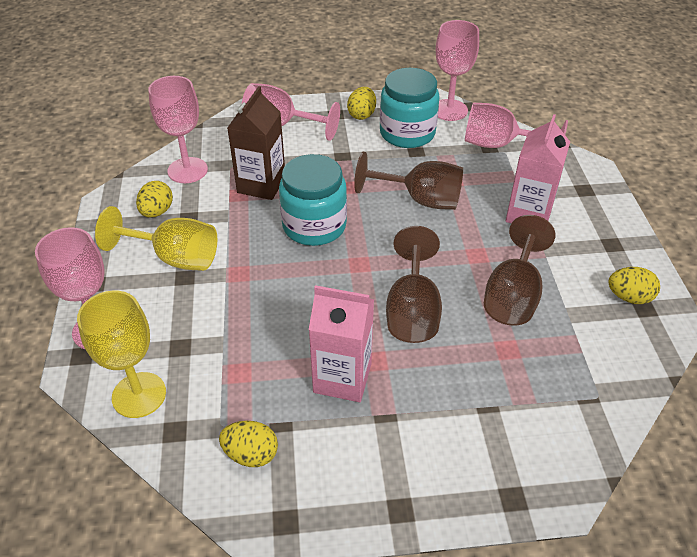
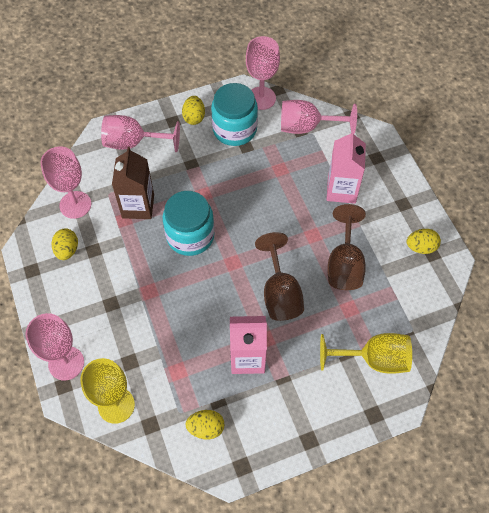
camera: 15 degrees left, 15 degrees up
(174, 258) = (97, 289): yellow goblet -> yellow goblet (373, 359)
(420, 200) = (261, 194): brown goblet -> none

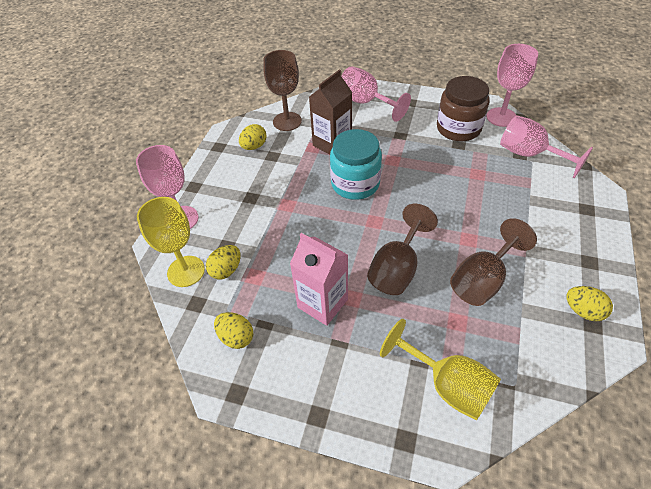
camera: 40 degrees right, 10 degrees down
(75, 205) = (287, 121): pink goblet -> brown goblet
(194, 117) = (430, 106): yellow egg -> yellow egg (226, 270)
(234, 129) = (458, 128): turquoise jar -> brown jar
(341, 190) = (527, 217): pink carton -> none

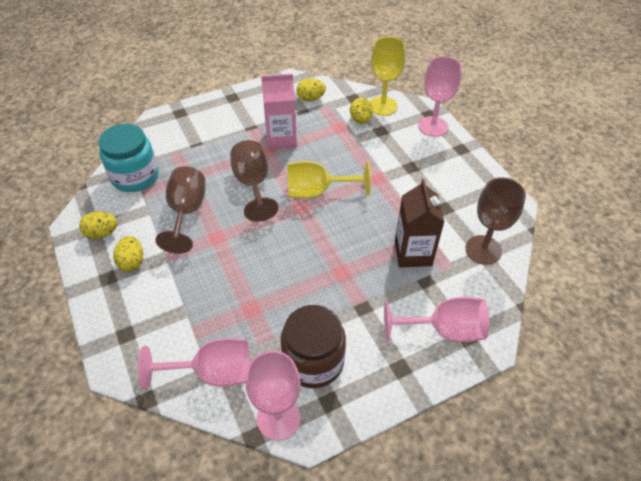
camera: 135 degrees right, 0 degrees up
(254, 146) = (471, 206): yellow egg -> yellow egg (132, 262)
(355, 183) = (348, 227): turquoise jar -> turquoise jar (135, 176)
(447, 385) = (173, 144): yellow goblet -> yellow goblet (317, 192)

